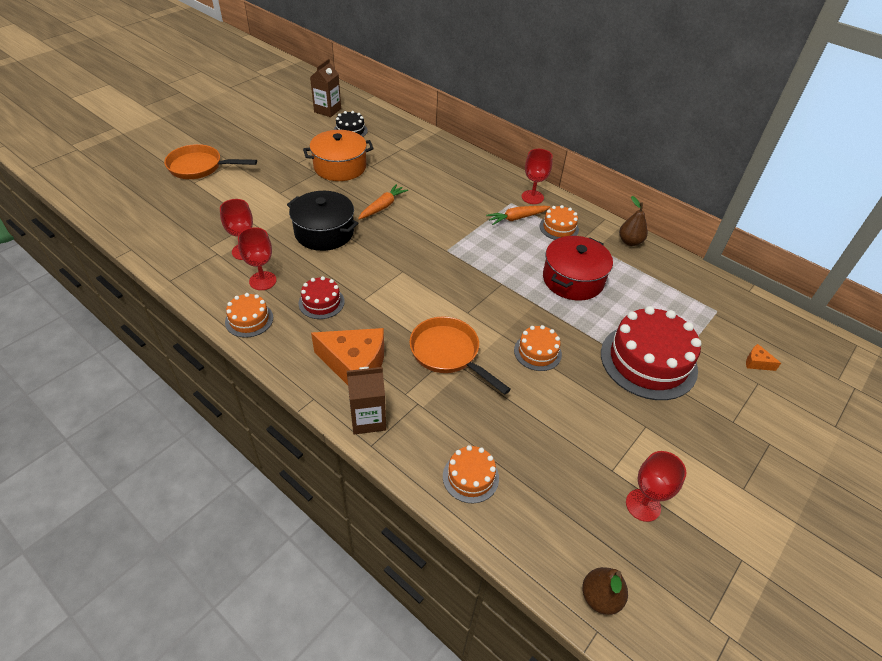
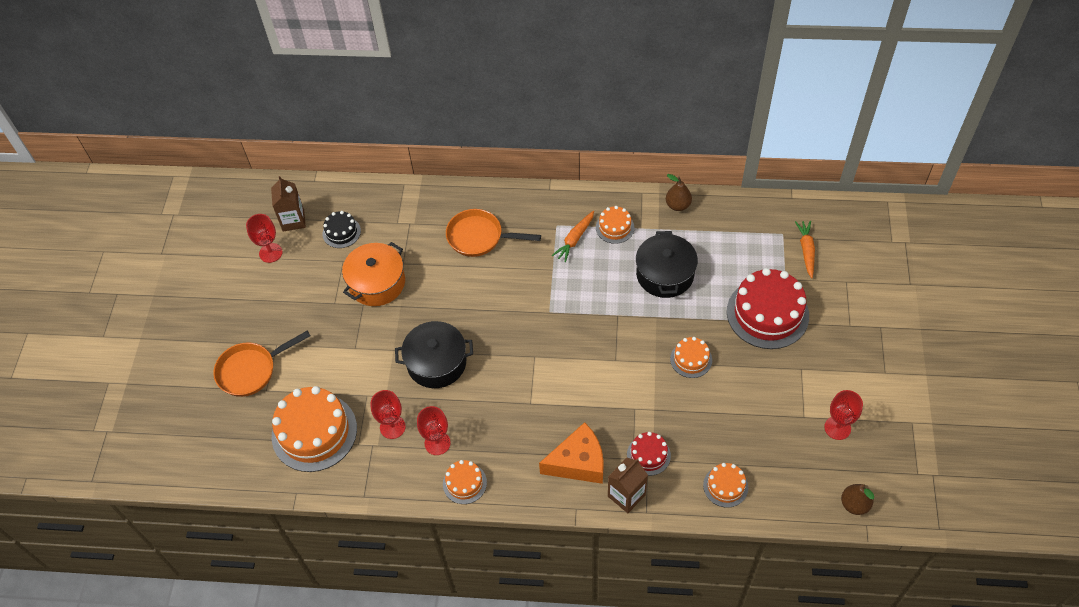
camera: 30 degrees left, 10 degrees up
(190, 222) = (314, 432): none -> orange cake
(321, 302) = (502, 429): red cake -> red cake (648, 455)
(383, 206) = (457, 302): orange carrot -> orange carrot (806, 250)
(448, 353) = (633, 405): orange pan -> orange pan (479, 237)
(532, 197) = (568, 207): red goblet -> red goblet (270, 253)
(573, 279) = (665, 274): red pot -> black pot
(757, 362) = (835, 264): orange cheese -> none

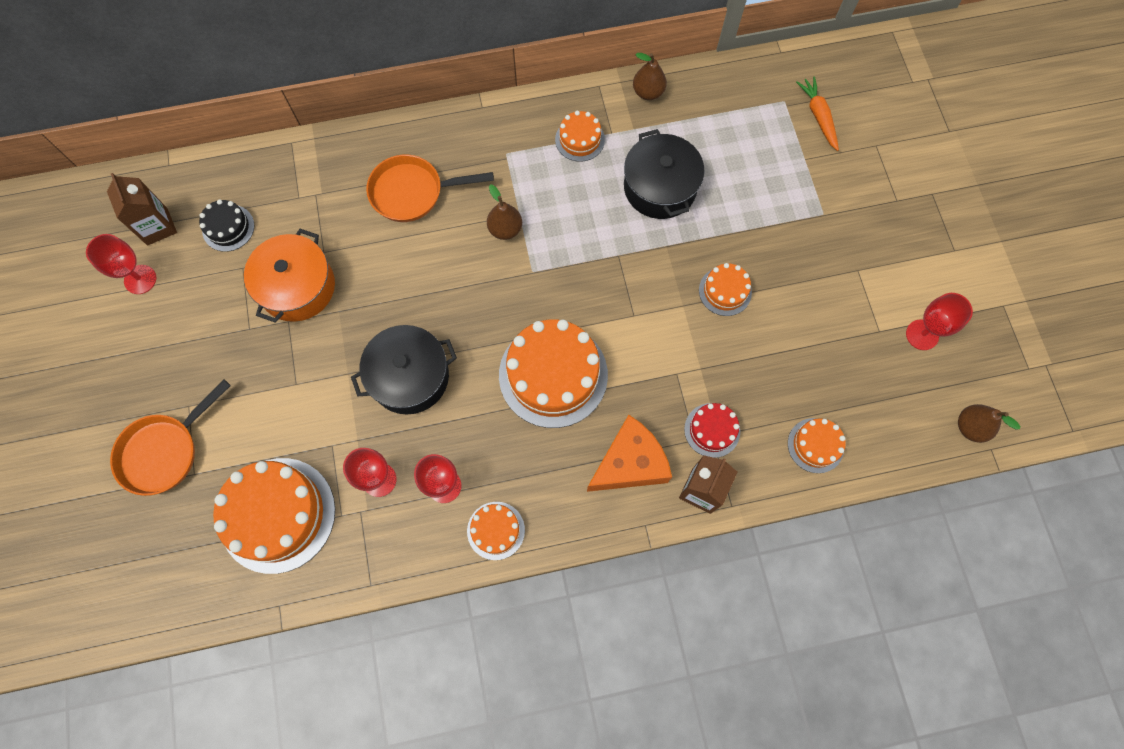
camera: 20 degrees left, 15 degrees up
(539, 278) = (505, 229): none -> brown pear
(541, 387) = (553, 375): none -> orange cake
(574, 239) = (534, 167): orange carrot -> none
(767, 313) = (797, 208): red cake -> none

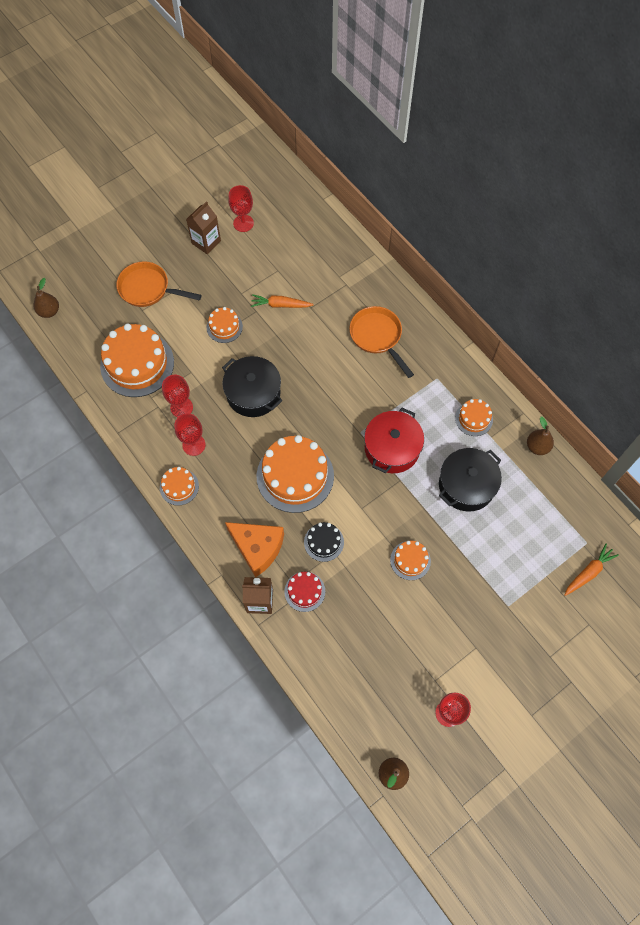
camera: 65 degrees right, 5 degrees down
(157, 226) = (280, 214): brown carton -> brown carton (206, 242)
(228, 228) = (299, 250): black cake -> black cake (324, 542)
(297, 287) = (280, 305): orange pot -> orange carrot
(505, 229) = (381, 402): brown pear -> brown pear (49, 311)
(572, 245) = (392, 448): none -> red pot
(815, 445) = (326, 665): orange cake -> orange cake (224, 327)

